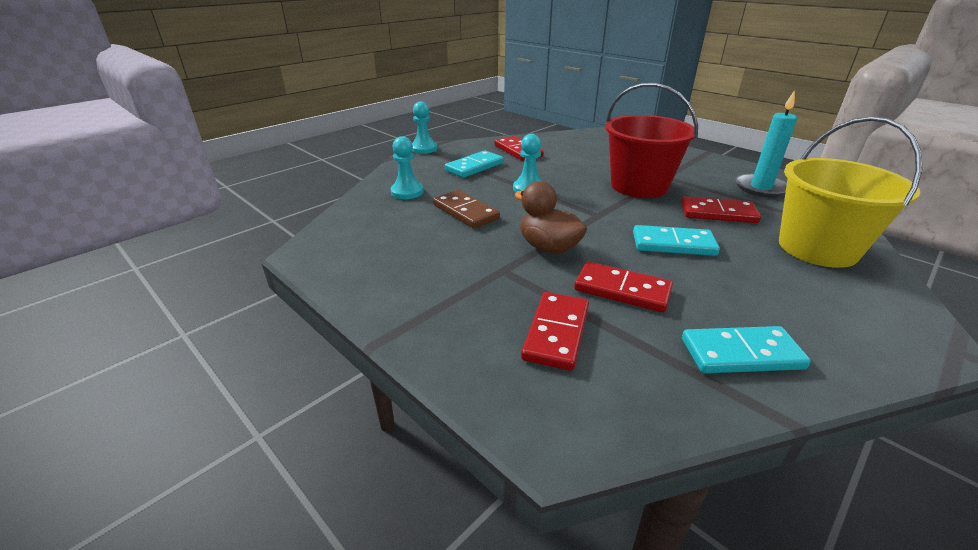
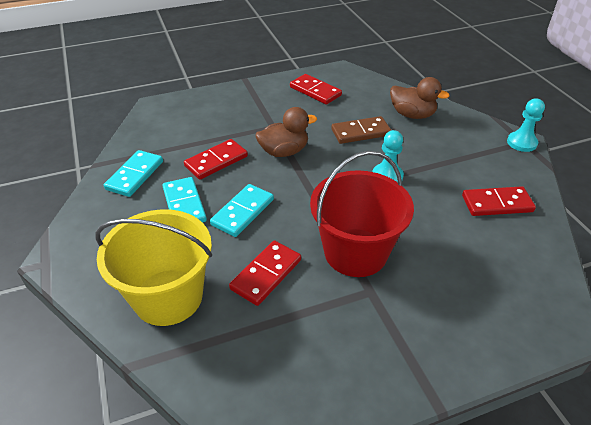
camera: 115 degrees right, 10 degrees up
(407, 192) = (412, 115): turquoise pawn -> brown duck
(474, 167) = (456, 161): turquoise domino -> turquoise domino (184, 205)
(556, 333) = (205, 126): red domino -> red domino (315, 91)
(760, 188) = (293, 362): turquoise candle -> none

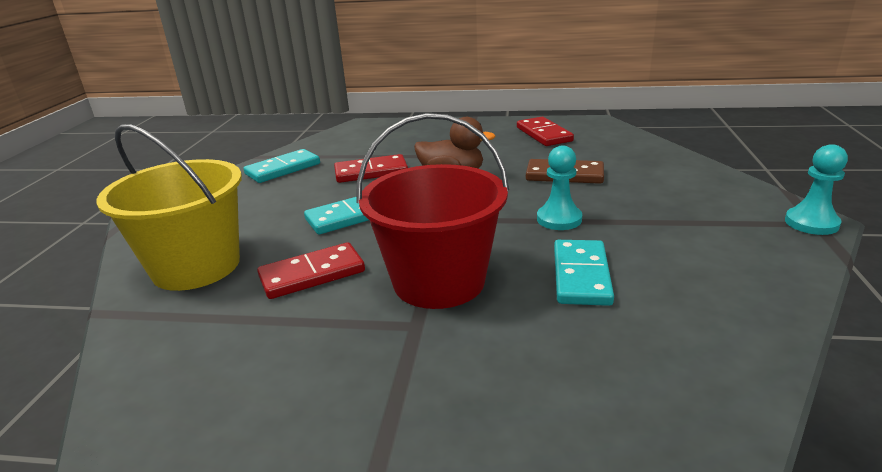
camera: 30 degrees right, 15 degrees down
(184, 205) = (300, 199): turquoise domino -> turquoise domino (581, 275)
(412, 115) = (653, 170): brown duck -> none
(497, 203) = (704, 280): red domino -> none

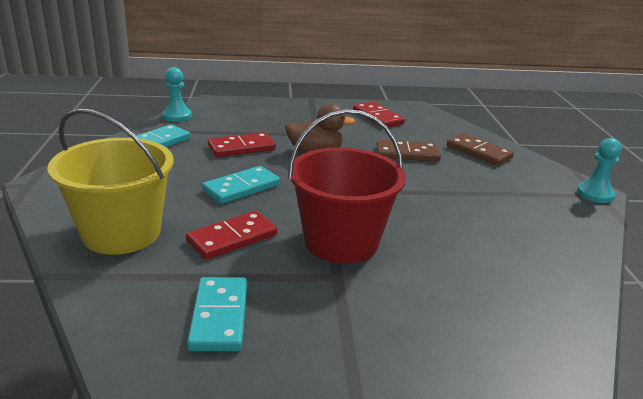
camera: 15 degrees left, 0 degrees up
(559, 219) = (416, 191): turquoise pawn -> turquoise pawn (177, 116)
(581, 275) = (448, 235): turquoise domino -> turquoise domino (219, 317)
(659, 172) = (478, 152): none -> brown domino

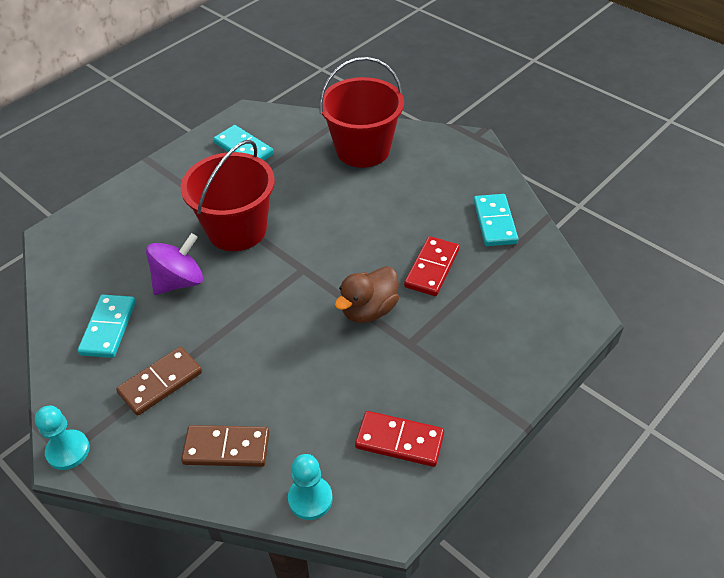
camera: 140 degrees right, 20 degrees up
(121, 233) = (363, 150): yellow bucket -> red bucket
(177, 116) = (556, 266): turquoise pawn -> turquoise pawn (310, 499)
(232, 238) = (302, 187): red domino -> none
(241, 188) = (359, 227): turquoise domino -> turquoise domino (108, 328)
(407, 154) = (293, 380): brown domino -> brown domino (160, 383)
(438, 235) = (179, 282): none -> purple spinning top

